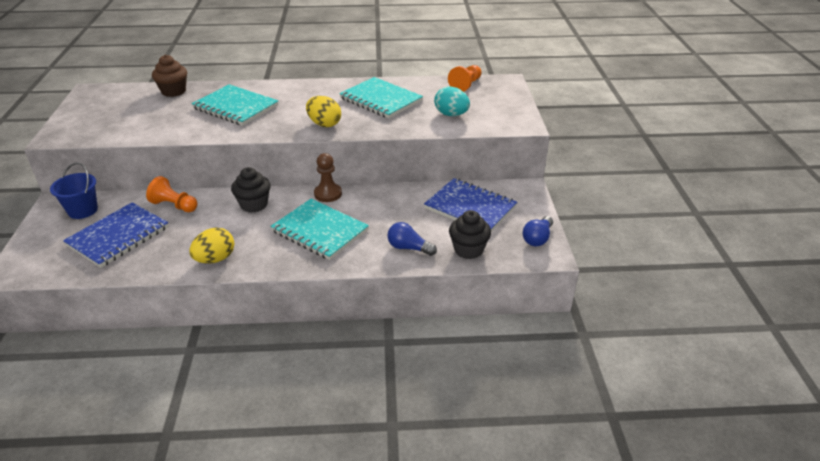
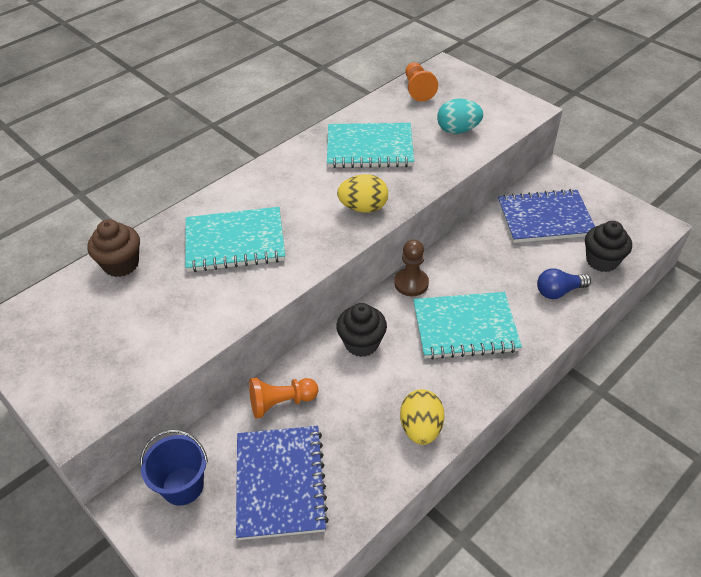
camera: 40 degrees left, 10 degrees up
(537, 238) = (630, 216): blue light bulb -> none

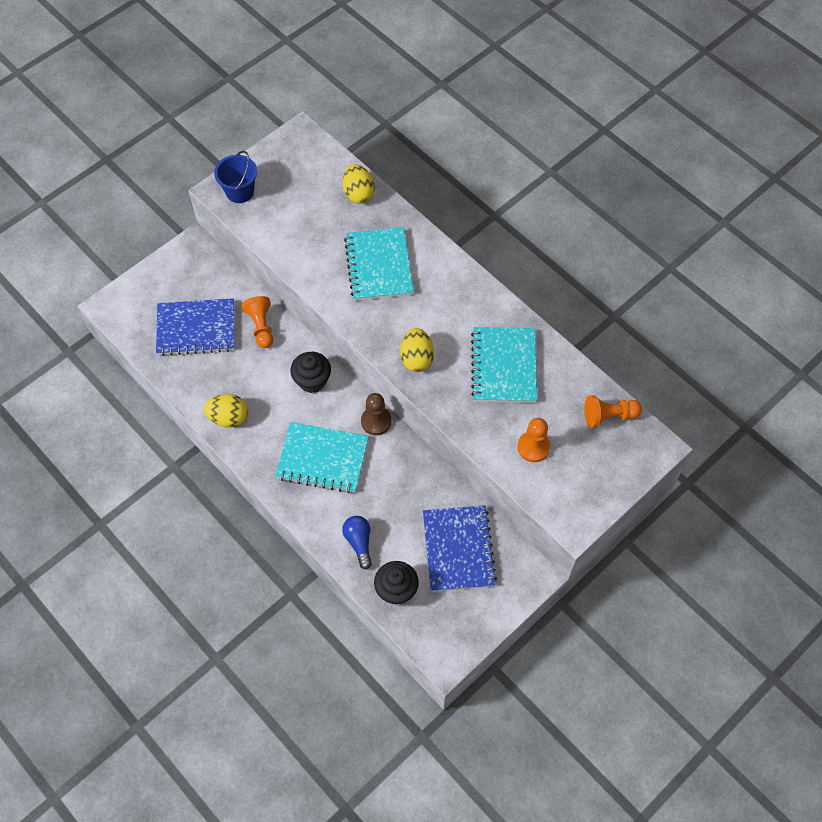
camera: 90 degrees right, 15 degrees up
(121, 264) = (358, 194): brown cupcake -> yellow egg
(183, 486) = (201, 273): blue bucket -> blue bucket (240, 191)
(457, 130) = (533, 447): turquoise egg -> orange pawn
(465, 327) = (322, 459): turquoise notebook -> turquoise notebook turned 75 degrees counterclockwise

